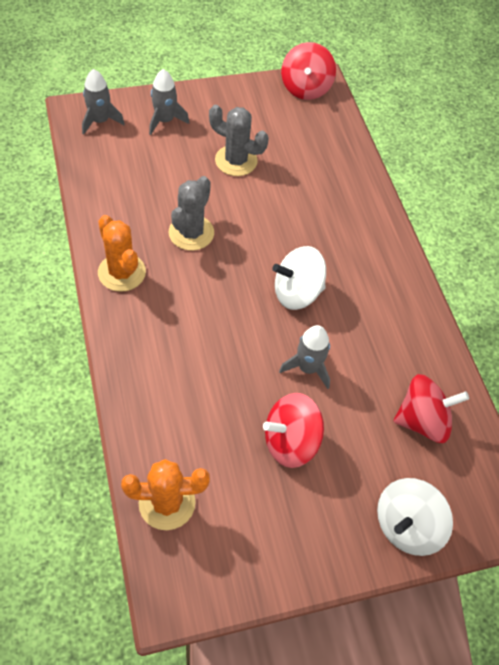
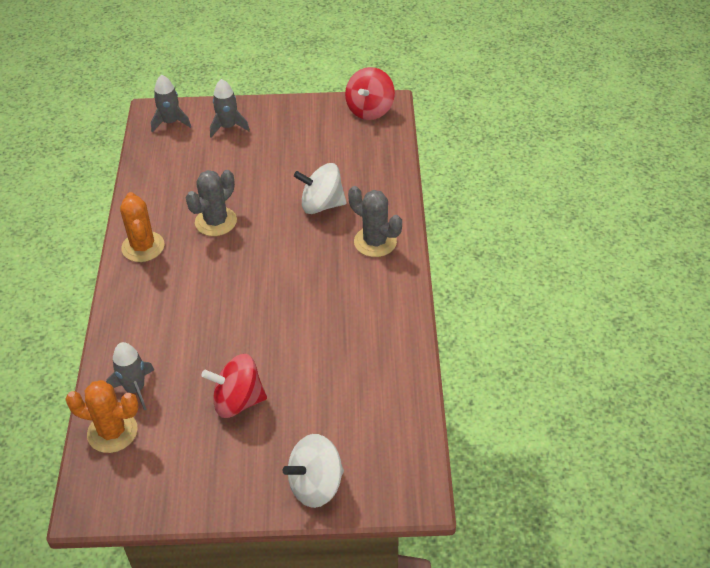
camera: 20 degrees right, 10 degrees down
(236, 161) = (279, 166): grey cactus -> grey cactus (375, 242)
(297, 293) = (292, 281): white spinning top -> white spinning top (321, 205)
(308, 368) = (277, 344): grey rocket -> grey rocket (135, 389)
(422, 420) = (366, 402): red spinning top -> none

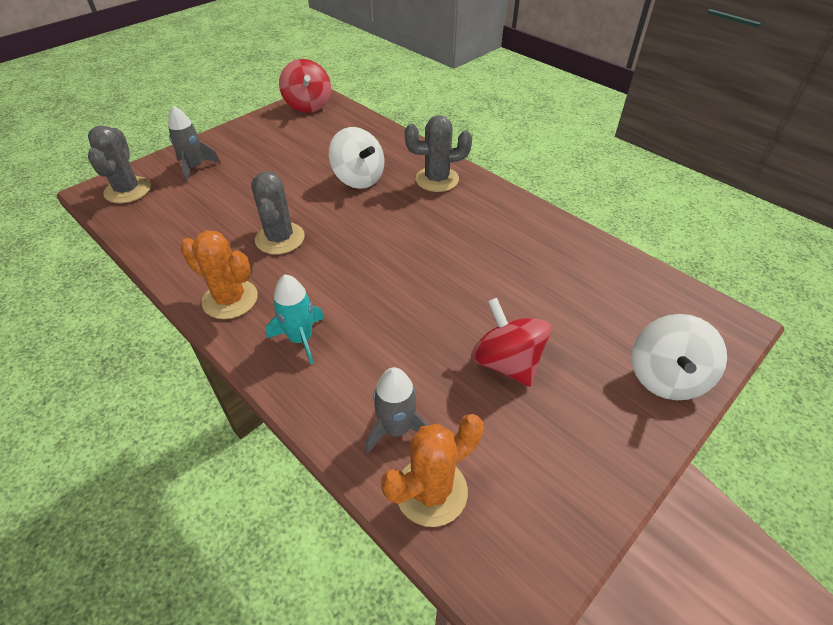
camera: 45 degrees left, 0 degrees up
(150, 300) = (301, 339): none -> turquoise rocket
(171, 122) = (128, 190): grey rocket -> grey cactus
(238, 401) = (506, 362): red spinning top -> red spinning top turned 105 degrees clockwise
(321, 205) = (358, 178): white spinning top -> white spinning top turned 90 degrees counterclockwise

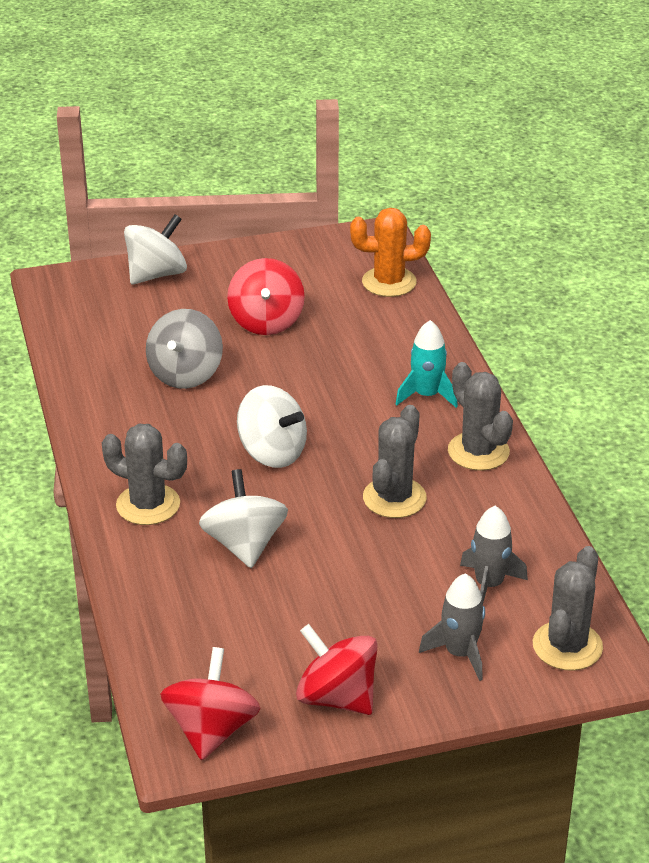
camera: 150 degrees left, 10 degrees down
(230, 299) = (478, 451): orange cactus -> grey cactus
(255, 132) = (337, 697): none -> red spinning top
(390, 239) = (272, 452): none -> white spinning top
(396, 429) = (388, 316): grey rocket -> grey rocket (489, 584)
(514, 276) = (185, 374): none -> grey spinning top

